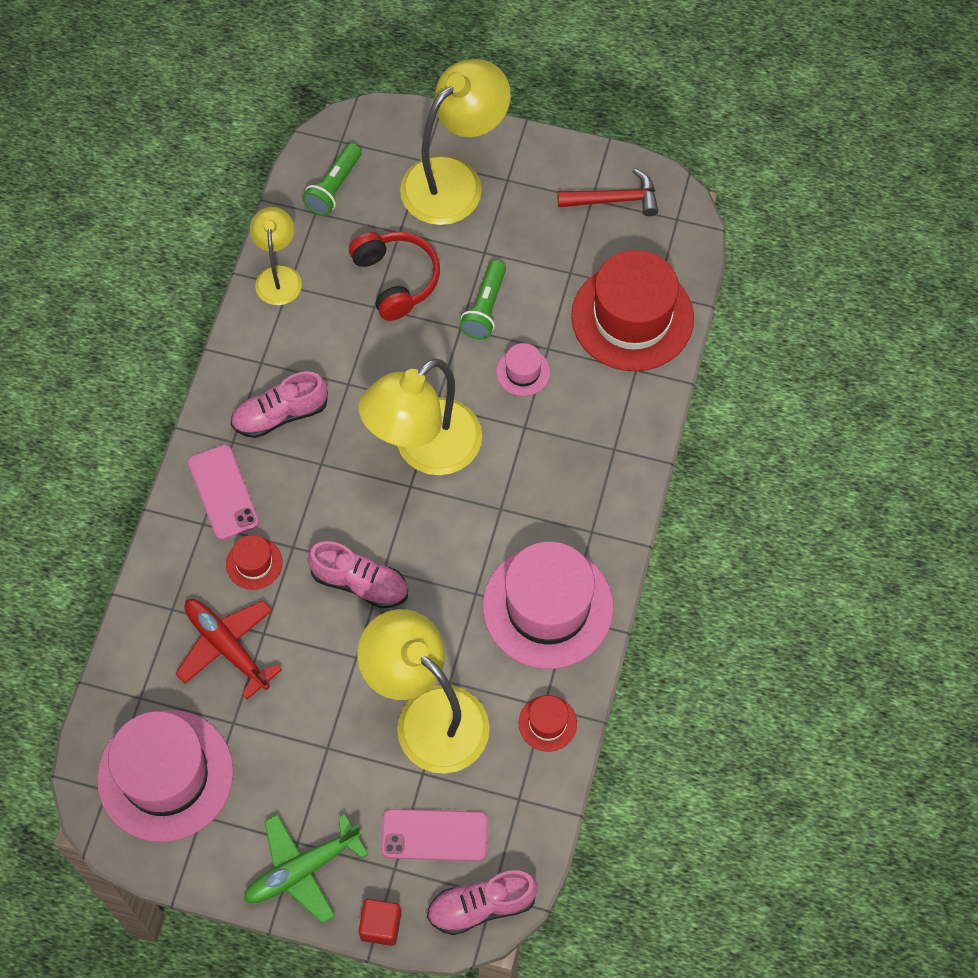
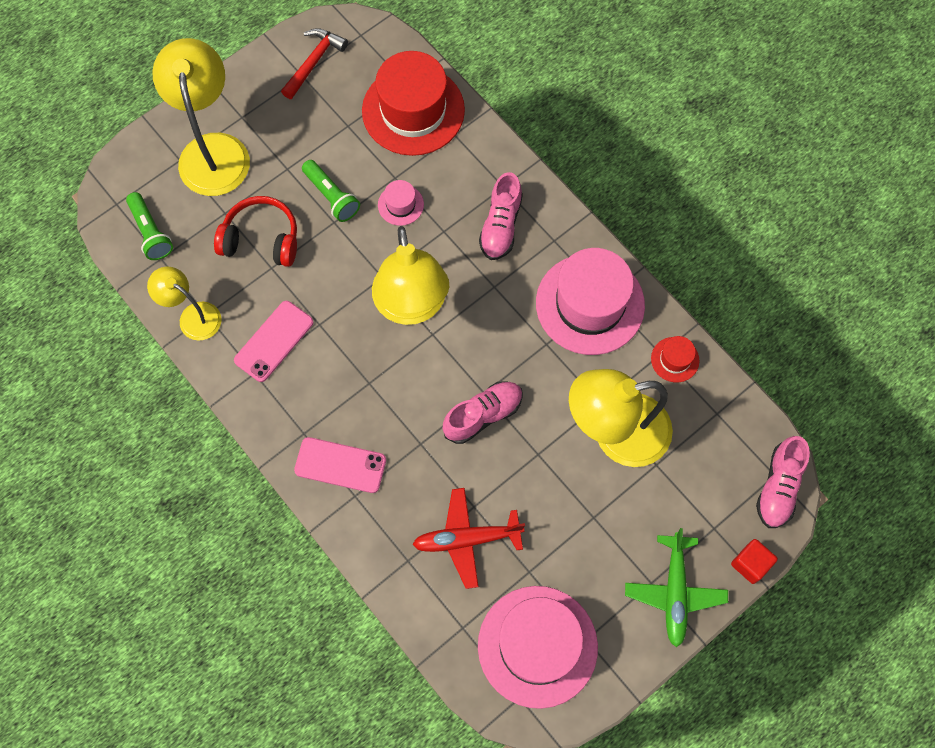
camera: 55 degrees left, 5 degrees up
(254, 563) = (414, 478): red hat -> none
(280, 414) = (308, 386): pink shoe -> pink shoe (501, 226)
(434, 835) = (707, 485): pink phone -> pink phone (274, 341)

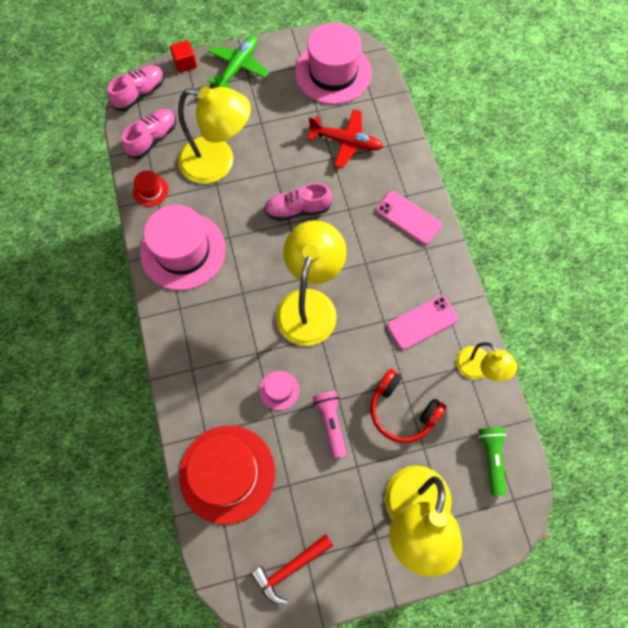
camera: 155 degrees left, 0 degrees up
(331, 196) = (331, 423): green flashlight -> pink flashlight
(501, 226) = (212, 337): pink shoe -> pink shoe (153, 139)

